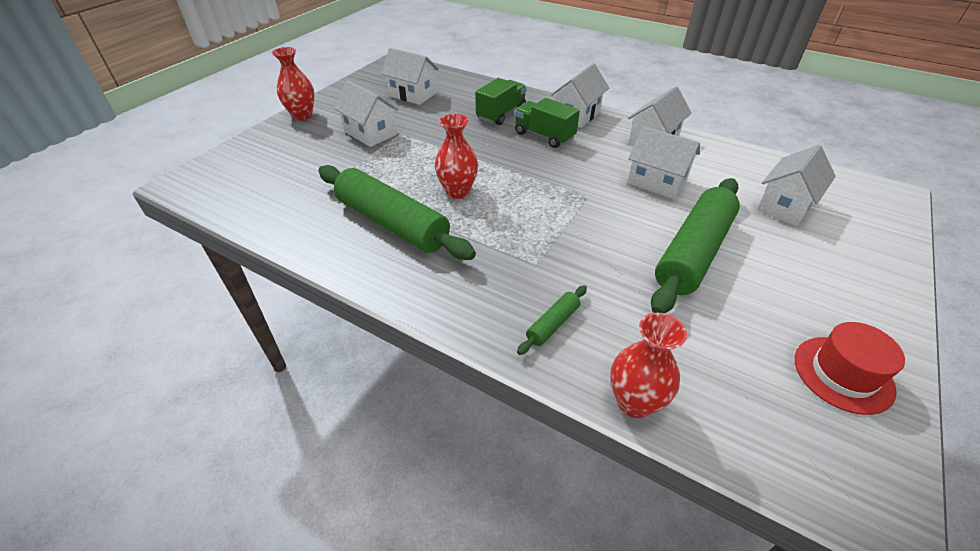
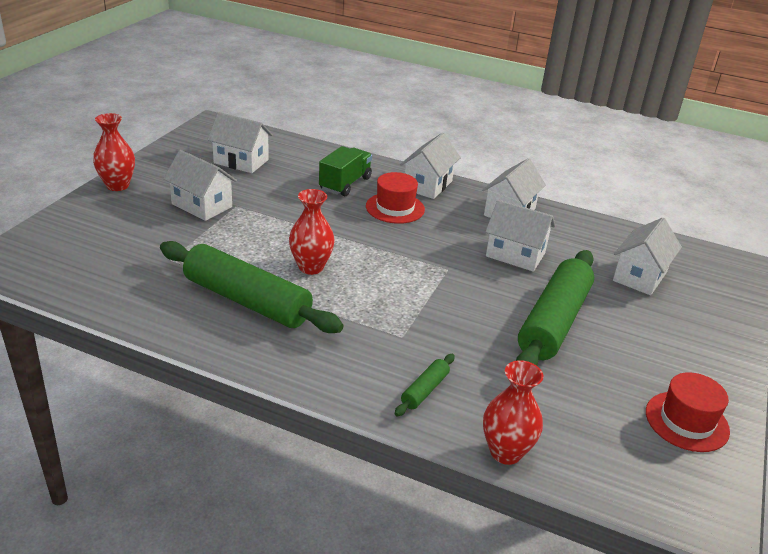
camera: 10 degrees left, 10 degrees down
(544, 136) = (395, 208): green truck -> red hat

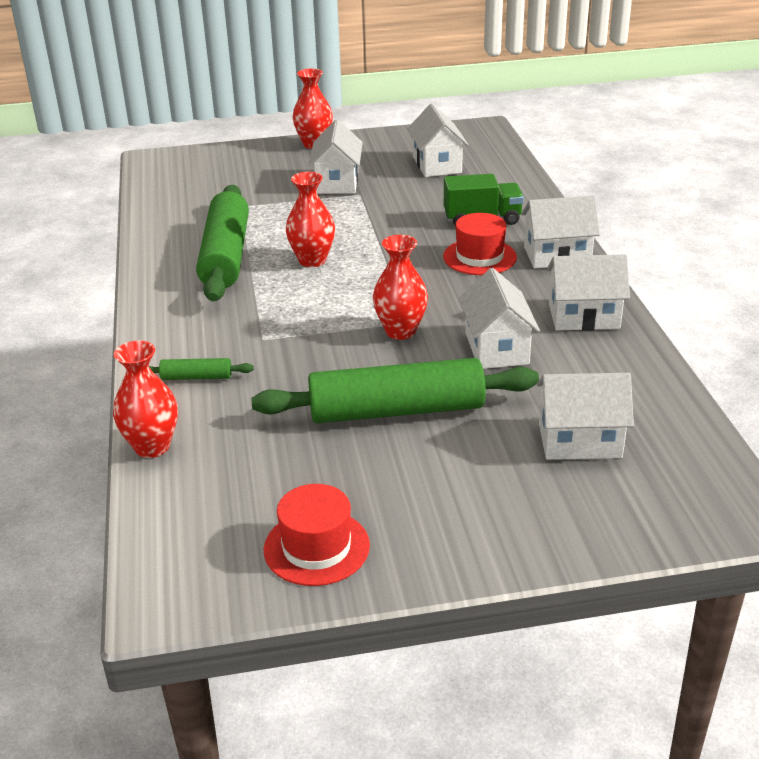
camera: 60 degrees right, 0 degrees up
(456, 277) = (400, 331): none -> red vase

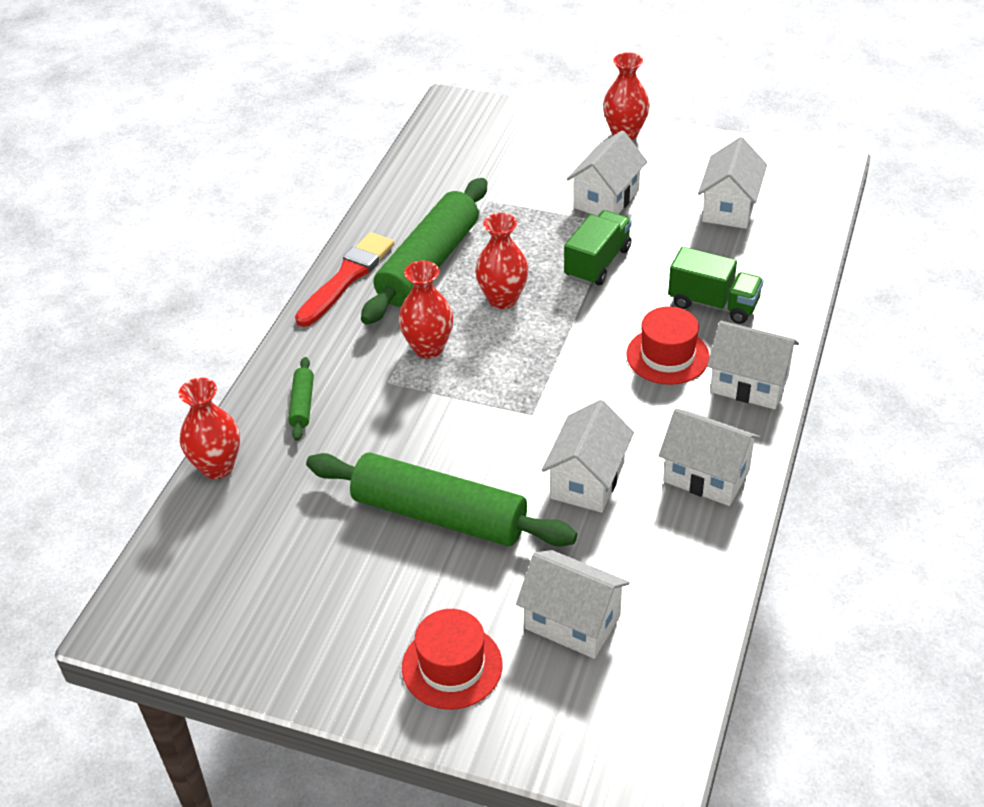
camera: 30 degrees right, 10 degrees up
(159, 283) = (347, 277): none -> red brush
(196, 377) = (302, 404): green rolling pin -> green rolling pin turned 60 degrees clockwise
(316, 547) = (268, 629): red hat -> red hat (452, 666)
(368, 219) = (597, 263): none -> green truck
(400, 331) = (515, 422): red vase -> red vase (428, 348)

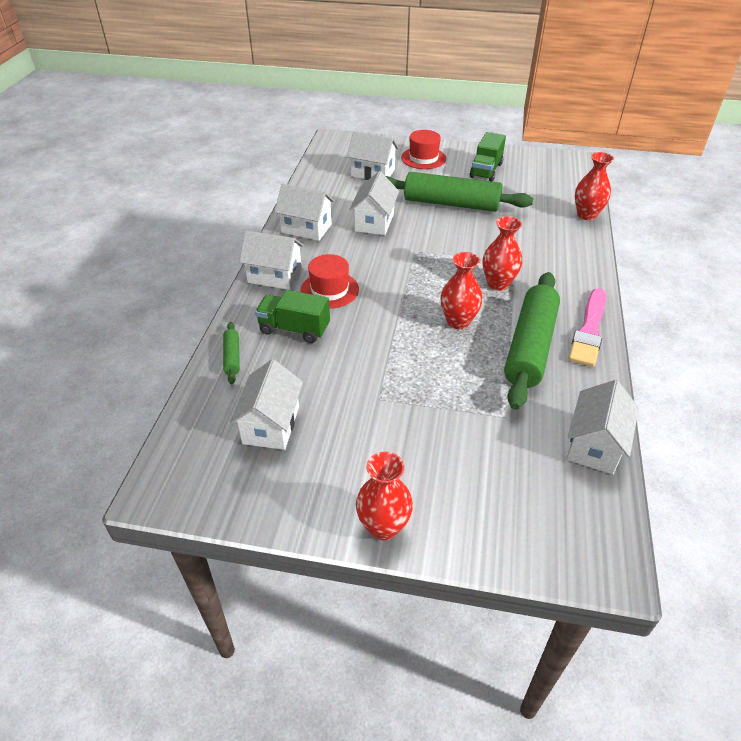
camera: 170 degrees right, 0 degrees up
(302, 404) = (561, 246): green rolling pin -> green rolling pin (232, 357)
(347, 277) = (589, 330): red brush -> pink brush
(597, 263) = (389, 357): green truck -> green truck (486, 170)
(606, 199) = (392, 427): white house -> white house (594, 445)

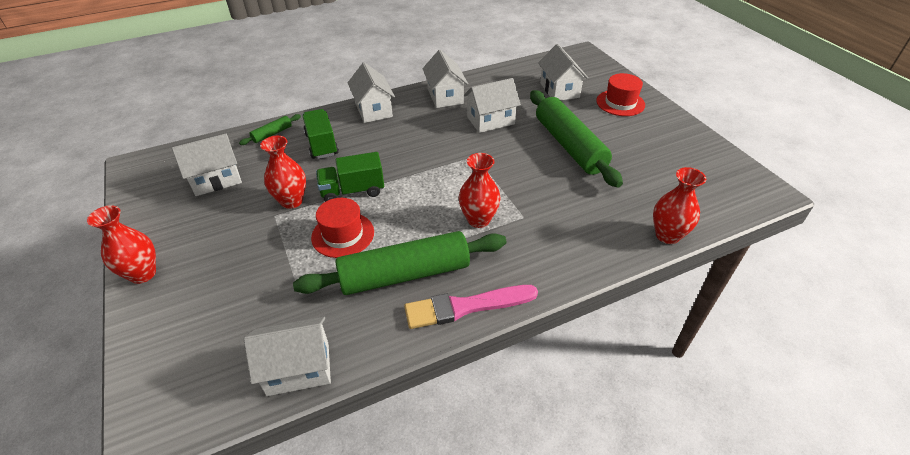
camera: 55 degrees right, 0 degrees up
(329, 290) = (381, 139): red hat -> red hat (343, 234)
(458, 321) = (402, 218): red vase -> red vase (291, 201)
(486, 170) = (653, 142): green truck -> green truck (353, 191)

